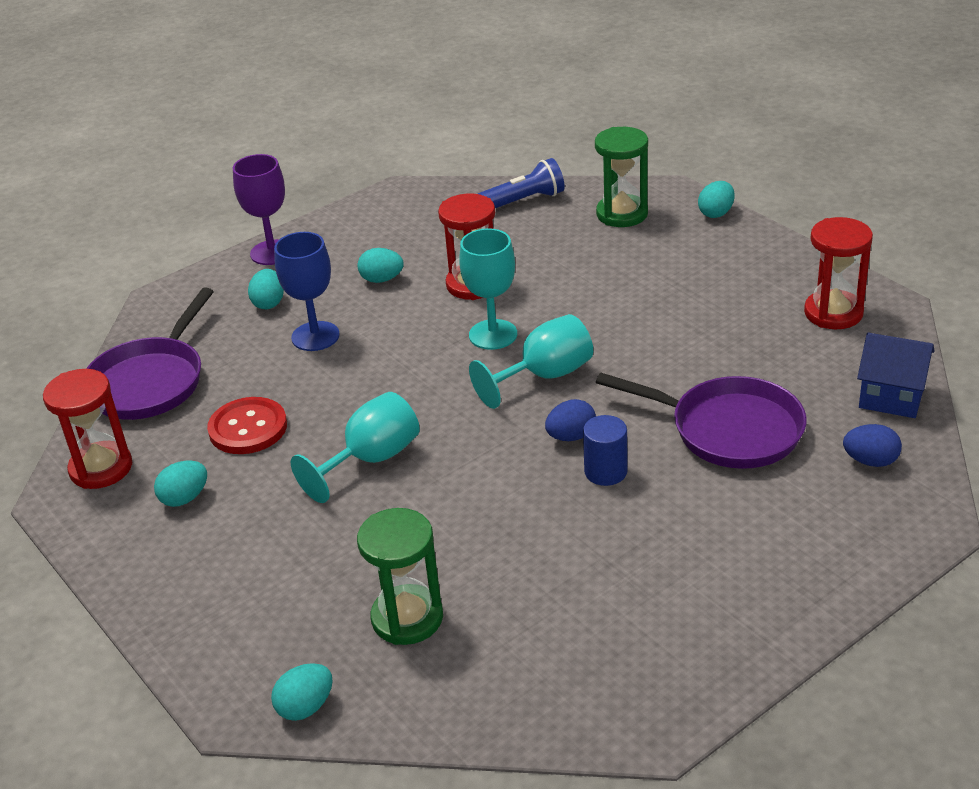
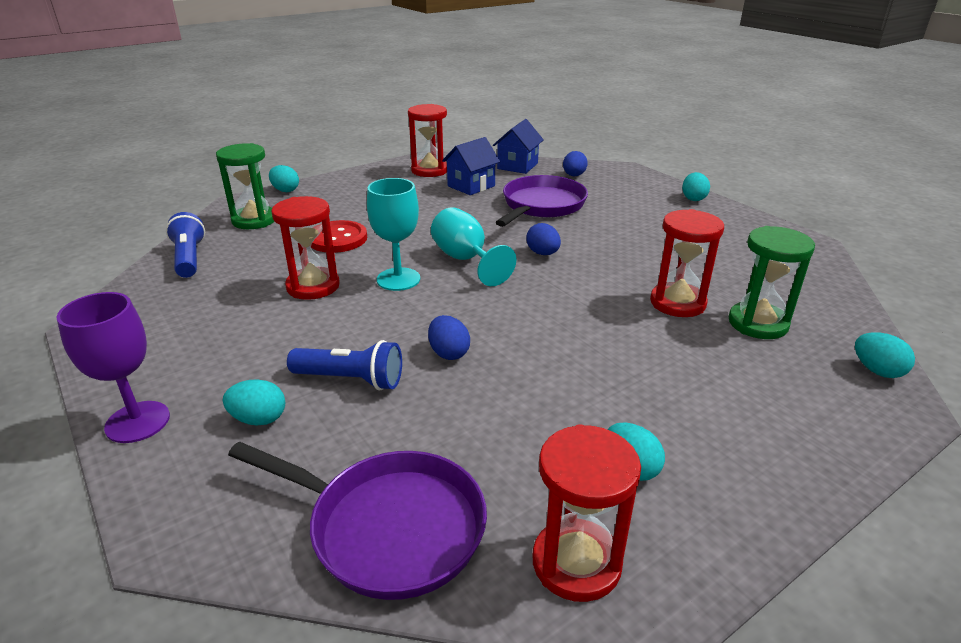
camera: 90 degrees left, 5 degrees down
(248, 428) = (508, 424): red button -> red button (337, 239)
(315, 336) = (351, 380): blue goblet -> blue flashlight
(353, 385) = (448, 353): none -> blue egg
(371, 459) = (566, 341): turquoise goblet -> none
(382, 279) = (267, 336): turquoise egg -> turquoise egg (693, 198)
(453, 551) = (677, 303): none -> red hourglass
(605, 472) = (583, 244): blue cylinder -> none
(784, 358) = (471, 186): none -> blue house

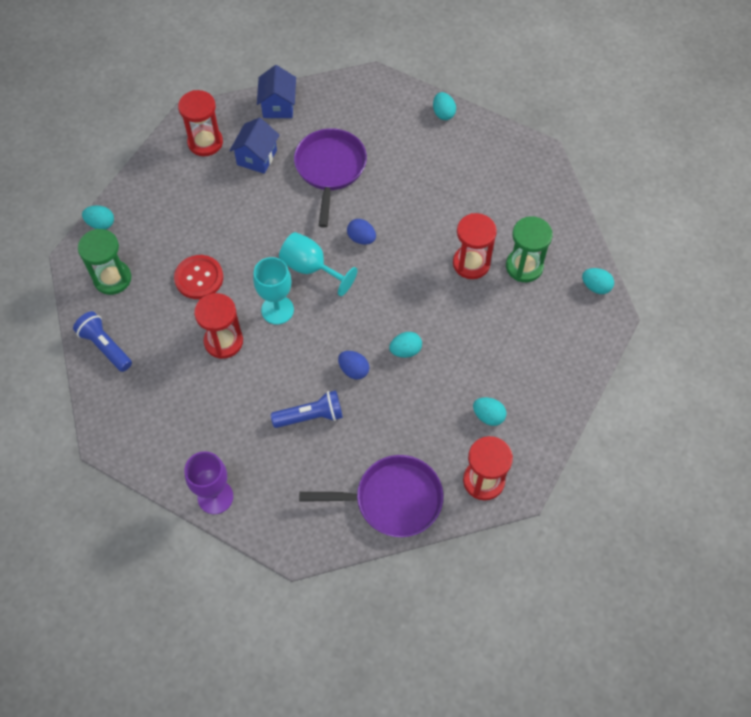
camera: 25 degrees left, 30 degrees up
(259, 419) = (281, 466): turquoise egg -> turquoise egg (405, 350)
(574, 175) = (334, 107): blue egg -> none

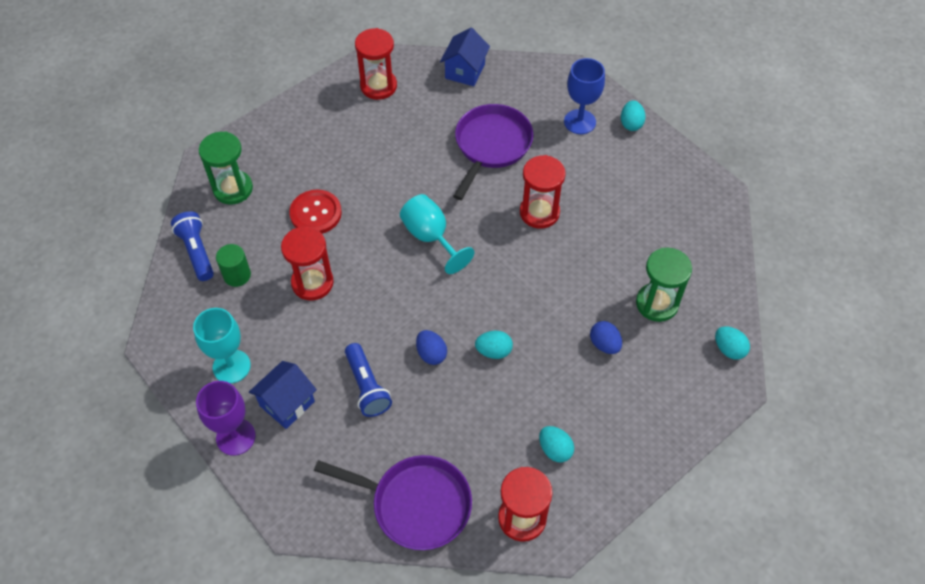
camera: 20 degrees right, 5 degrees down
(101, 224) = (245, 134): turquoise egg -> none
(152, 356) = (237, 275): none -> green cylinder
(257, 157) = (423, 114): blue house -> blue house (287, 403)
(277, 310) = (379, 268): turquoise goblet -> turquoise goblet (231, 366)
(310, 416) = (367, 386): blue flashlight -> blue flashlight turned 60 degrees clockwise
(361, 238) = (495, 223): blue egg -> blue egg (604, 344)
(398, 124) = (579, 122): none -> blue goblet
(471, 263) = (600, 283): red hourglass -> red hourglass (539, 212)

